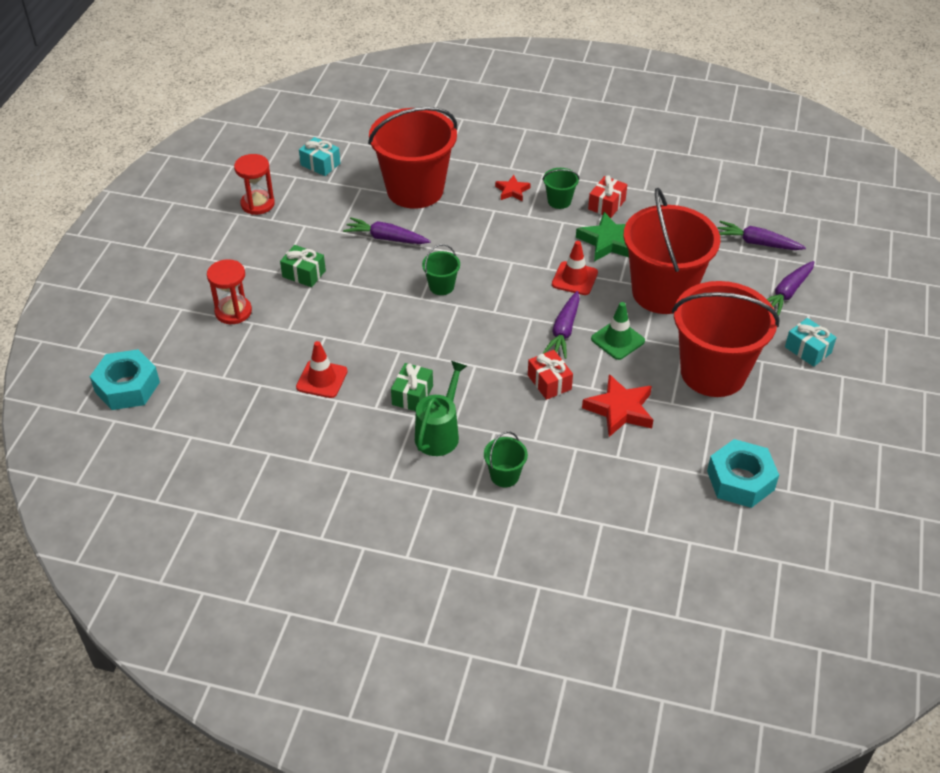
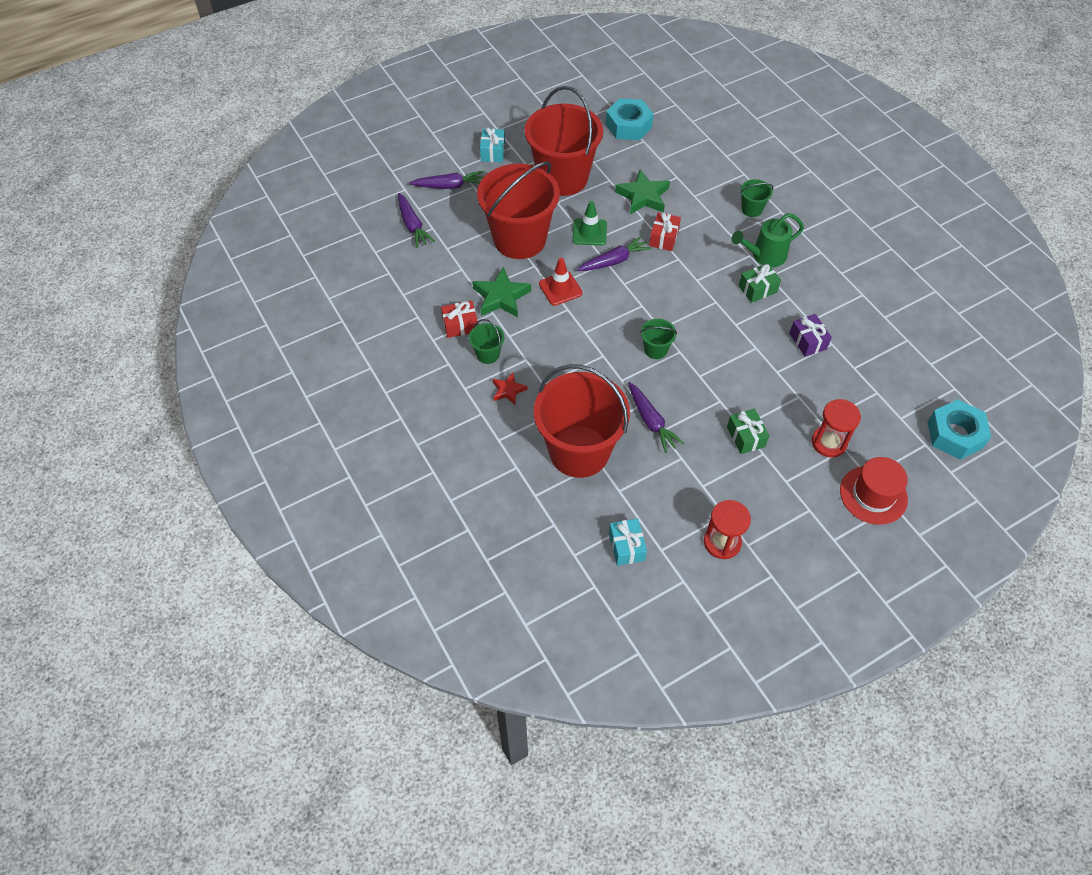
camera: 135 degrees left, 10 degrees up
(168, 298) = (873, 495): none -> red hat
(322, 379) = (807, 341): red traffic cone -> purple gift
(620, 409) = (643, 196): red star -> green star

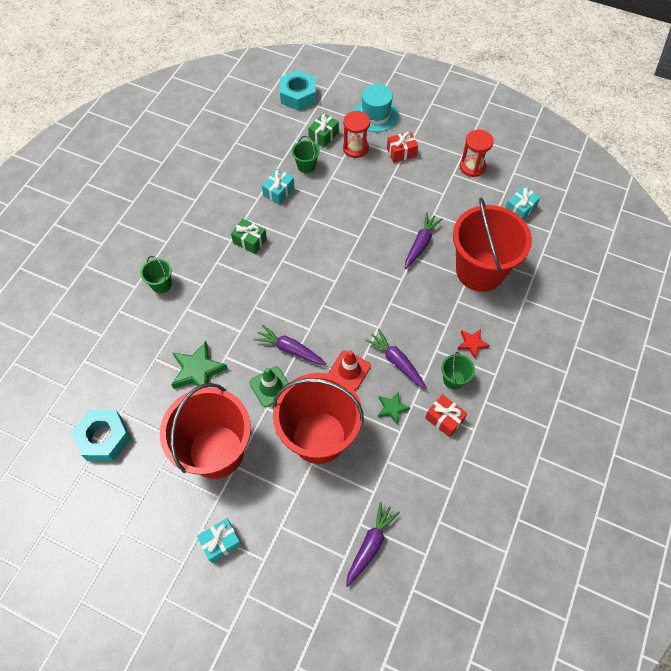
camera: 125 degrees left, 5 degrees up
(449, 186) = (296, 550): purple carrot -> purple carrot (396, 361)
(501, 297) = (392, 408): green star -> green star, size x0.57
(655, 350) = (358, 273): green bucket -> green bucket (306, 166)
(664, 238) = (238, 328): red gift -> red gift (401, 152)
(745, 437) = (387, 189): green gift -> green gift (323, 135)
(764, 256) = (211, 252): green watering can -> none
(807, 341) = (278, 192): purple gift -> turquoise gift
(873, 495) = (375, 115): red hat -> turquoise hat

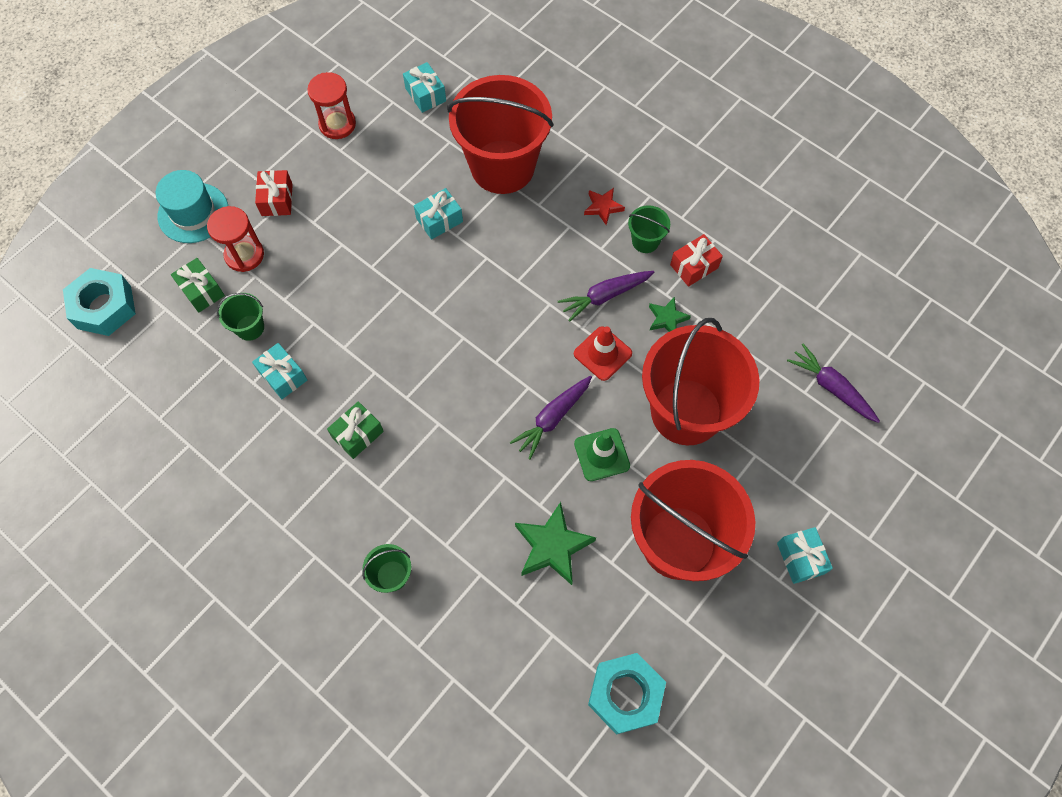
camera: 75 degrees left, 5 degrees up
(420, 244) = (439, 220): purple carrot -> turquoise gift

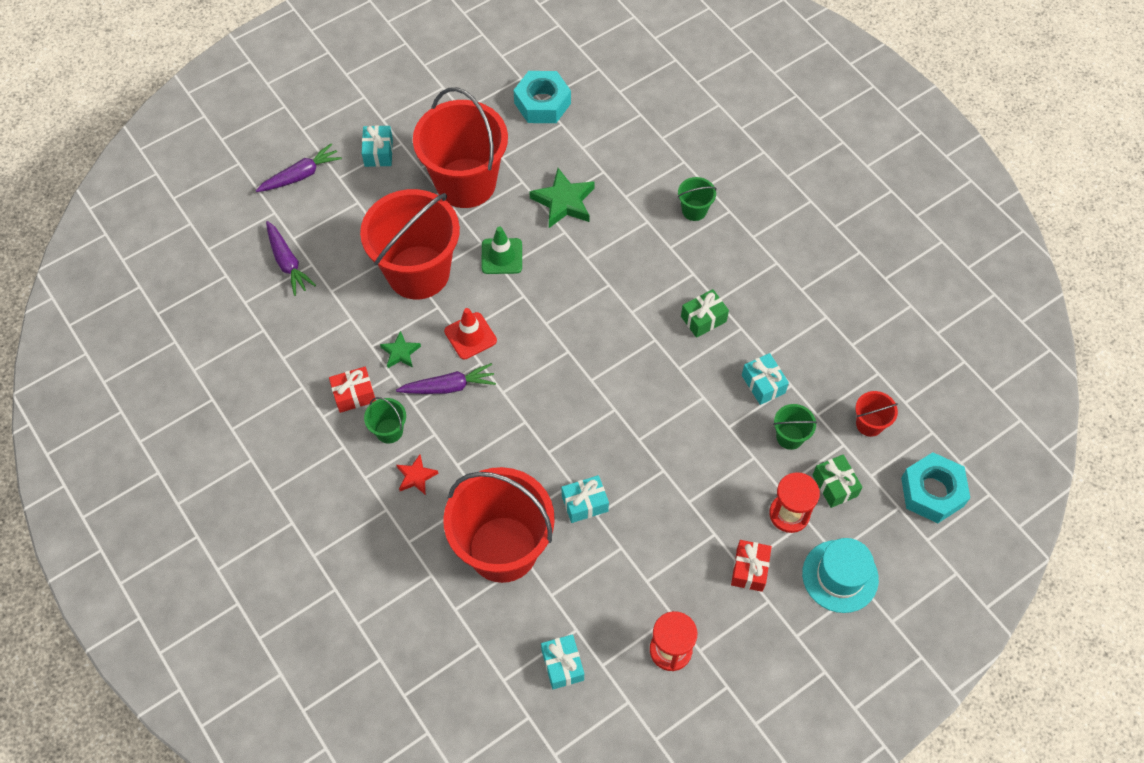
camera: 165 degrees left, 5 degrees down
(168, 360) = (869, 424): none -> red bucket
(553, 418) = (532, 293): purple carrot -> purple carrot (301, 175)

